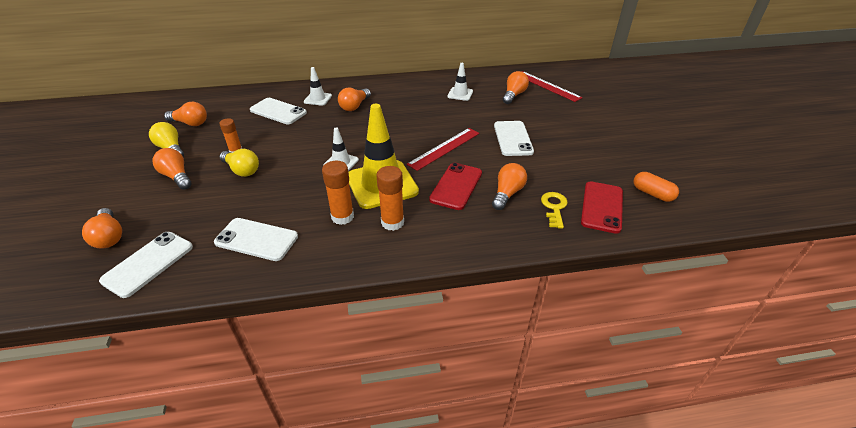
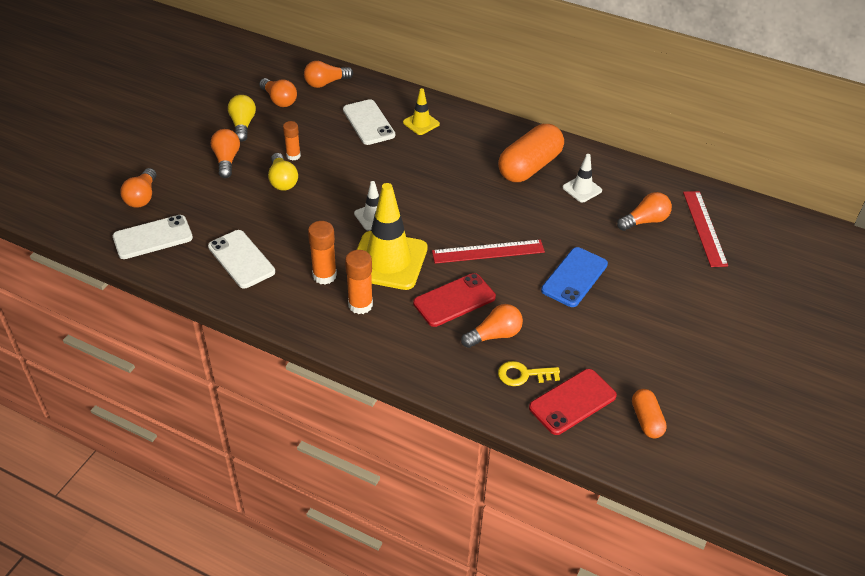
camera: 35 degrees right, 5 degrees up
(318, 99) = (421, 123): white traffic cone -> yellow traffic cone
(354, 106) = (449, 151): orange light bulb -> orange light bulb (325, 83)
(415, 95) = (529, 166): none -> orange capsule
(513, 138) = (574, 277): white phone -> blue phone
(554, 207) = (523, 375): yellow key -> yellow key turned 135 degrees counterclockwise

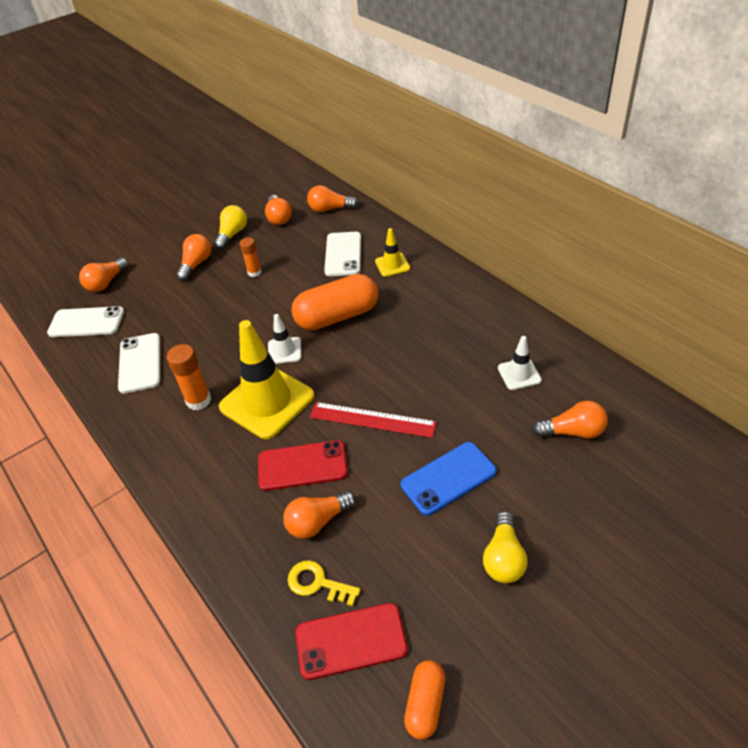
camera: 30 degrees right, 0 degrees up
(282, 180) = (228, 294): yellow light bulb -> yellow light bulb (503, 558)
(360, 305) = (209, 442): orange glue stick -> none
(494, 335) = (317, 522): orange light bulb -> orange light bulb turned 150 degrees clockwise
(529, 166) = (475, 335): orange capsule -> orange capsule (337, 316)
(704, 228) = (644, 461): red ruler -> none

